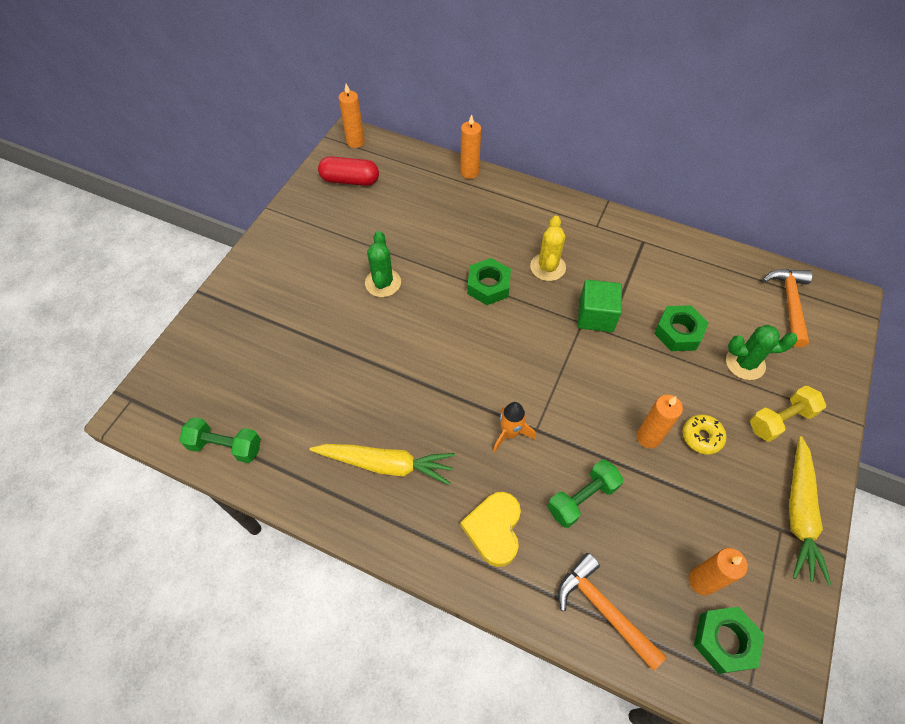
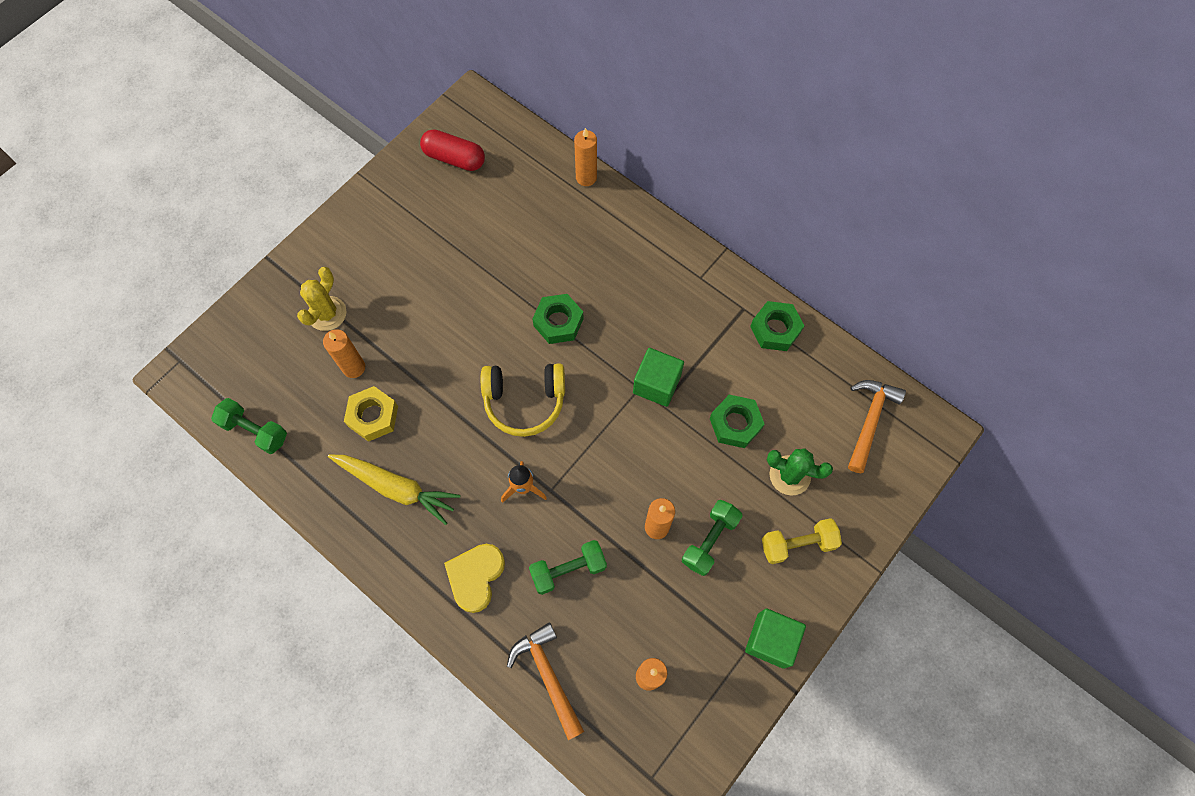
camera: 15 degrees right, 10 degrees up
(342, 404) = (373, 416): none -> yellow nut
(355, 142) = (474, 109): orange candle -> orange candle (354, 367)
(383, 283) = (452, 292): green cactus -> none
(482, 358) = (524, 401): none -> yellow headphones
(547, 267) = (628, 315): yellow cactus -> yellow cactus (327, 313)
(701, 437) = (710, 540): yellow donut -> green dumbbell
(724, 641) = (646, 734): green nut -> green nut (775, 329)
(799, 513) = (771, 640): yellow carrot -> green cube

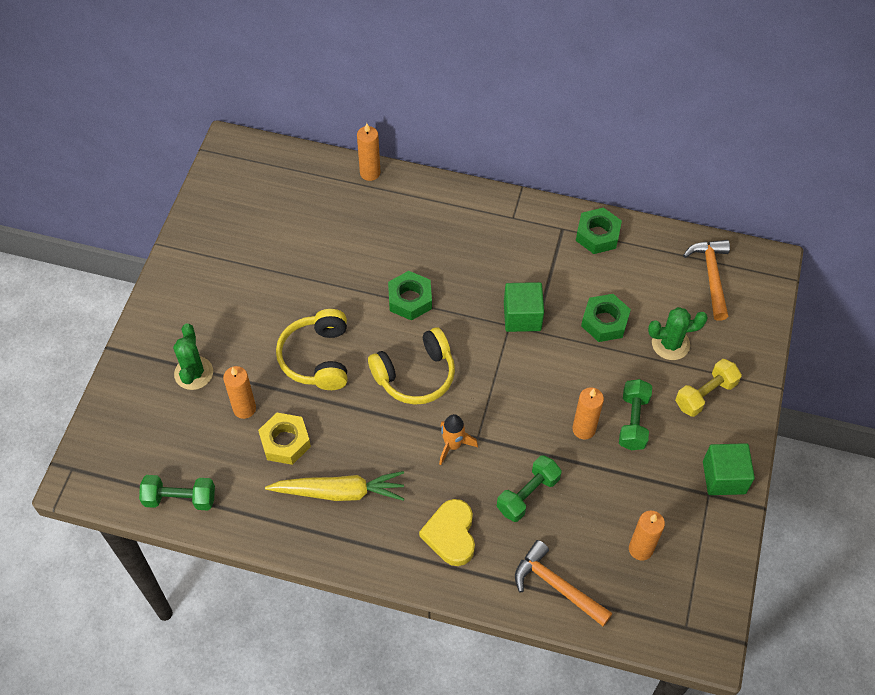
camera: 25 degrees left, 10 degrees down
(327, 313) = (193, 373): yellow cactus -> green cactus
(443, 345) = (317, 358): none -> yellow headphones
(454, 158) = (241, 199): red capsule -> none

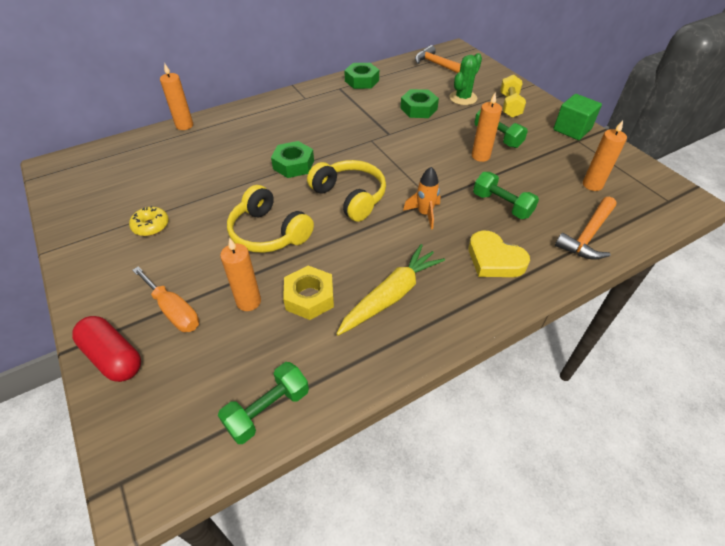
camera: 45 degrees left, 10 degrees down
(131, 378) = (113, 357): none -> red capsule
(193, 373) = (174, 311): green cactus -> orange screwdriver
(245, 278) = (151, 226): none -> yellow donut
(415, 375) = (350, 197): yellow headphones -> yellow headphones turned 60 degrees counterclockwise
(522, 316) = (372, 132): green cube -> none
(528, 494) = (502, 205): green dumbbell -> green dumbbell turned 45 degrees counterclockwise
(557, 586) = (588, 235): orange hammer -> orange hammer turned 45 degrees counterclockwise

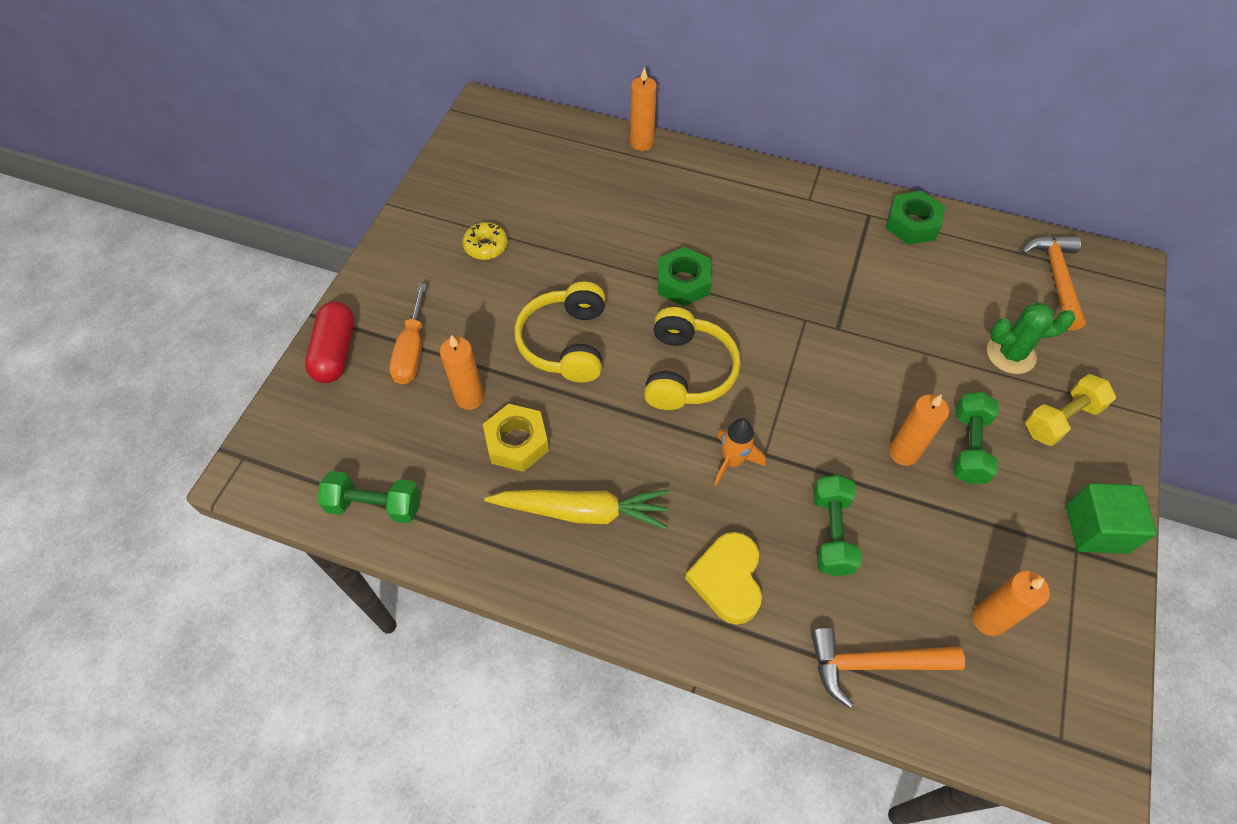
camera: 50 degrees right, 10 degrees up
(418, 109) = (925, 323): green nut -> none

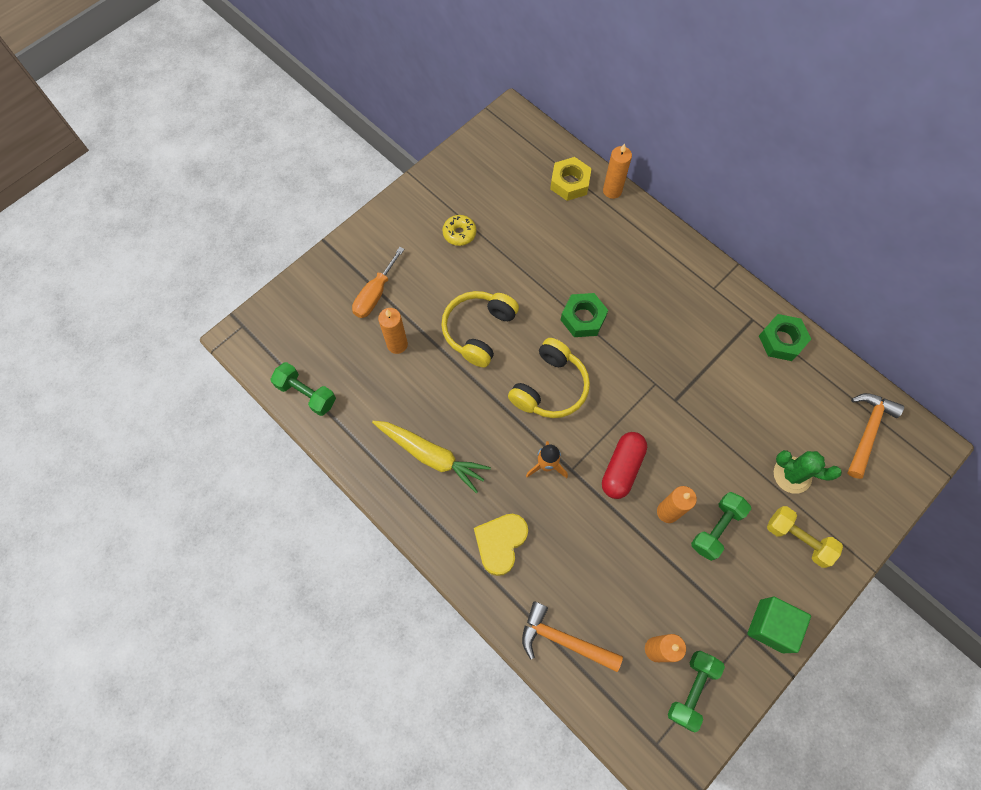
camera: 25 degrees right, 10 degrees up
(335, 352) = (326, 274): red capsule -> red capsule (622, 468)
(517, 442) = (413, 389): yellow nut -> yellow nut (570, 183)
(831, 533) = (585, 544): green dumbbell -> green dumbbell (691, 690)
(1061, 419) = (798, 539): yellow dumbbell -> yellow dumbbell turned 45 degrees clockwise

